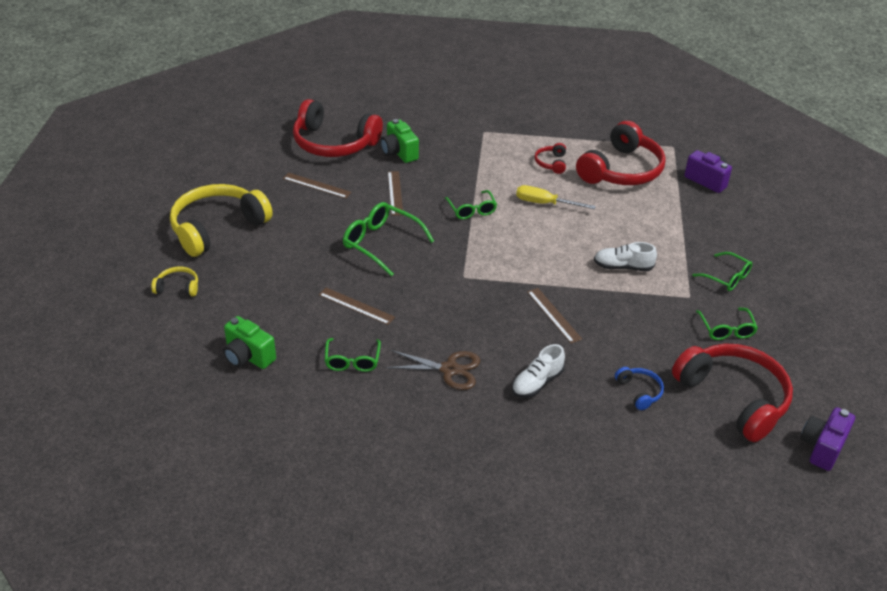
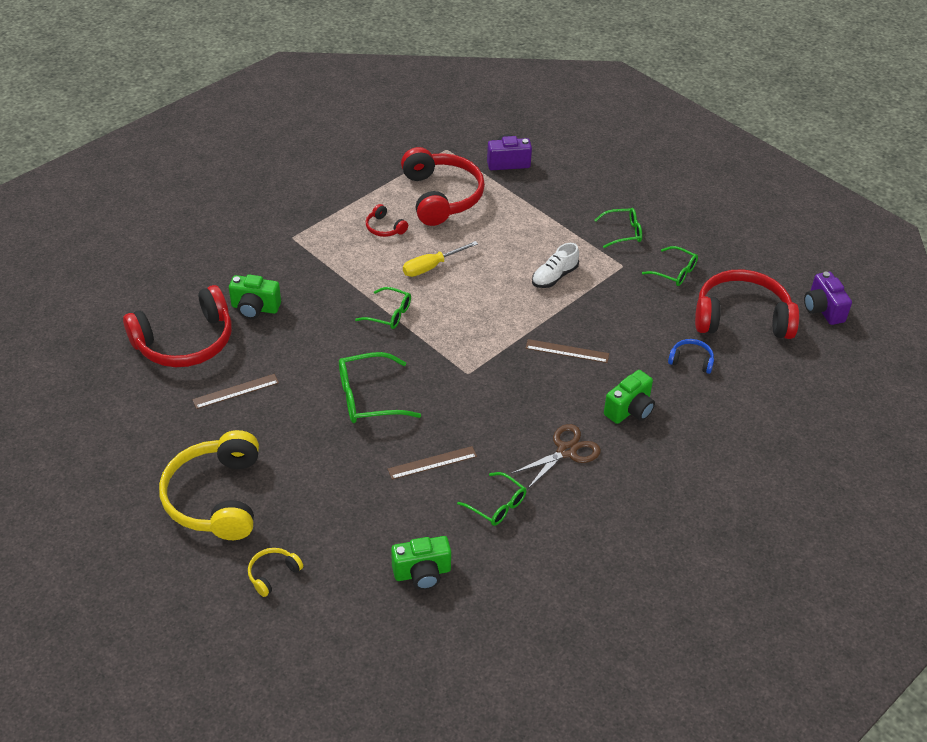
camera: 50 degrees left, 5 degrees up
(395, 193) = (309, 346): brown ruler -> none
(537, 383) = (630, 410): white shoe -> green camera

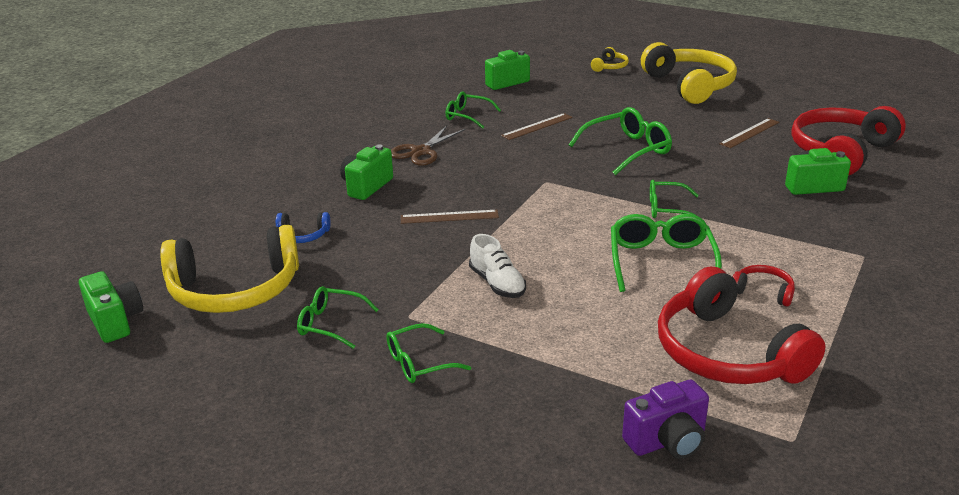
camera: 165 degrees right, 15 degrees down
(431, 267) = (661, 261): yellow screwdriver -> green glasses
(554, 276) = (497, 283): white shoe -> white shoe turned 120 degrees clockwise
(742, 317) = (235, 289): red headphones -> yellow headphones
(823, 309) = (115, 321): purple camera -> green camera

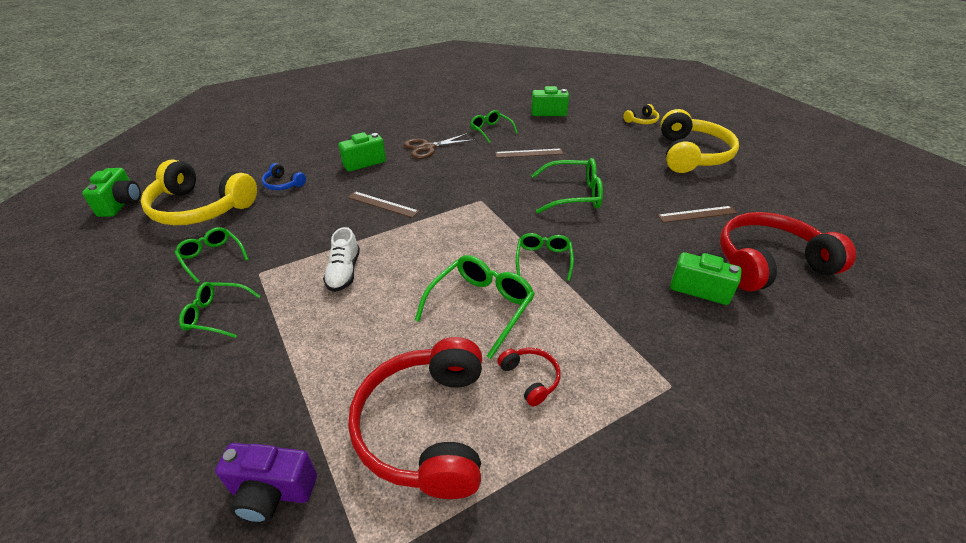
camera: 30 degrees right, 10 degrees up
(667, 209) = (543, 259): green glasses -> green glasses turned 60 degrees clockwise

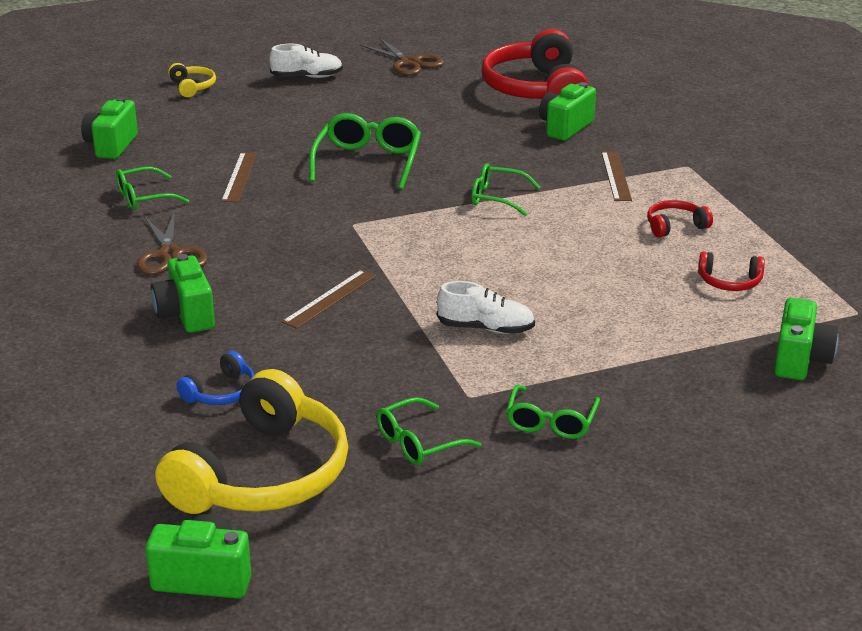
camera: 80 degrees left, 10 degrees down
(272, 492) = (800, 360): purple camera -> green camera
(426, 427) = (729, 282): red headphones -> red headphones, size x0.44
(481, 306) = (570, 242): green glasses -> none
(691, 155) = (307, 77): yellow headphones -> white shoe
(697, 214) = (440, 102): brown ruler -> brown ruler (616, 176)
(758, 192) = (409, 62): none -> brown scissors

